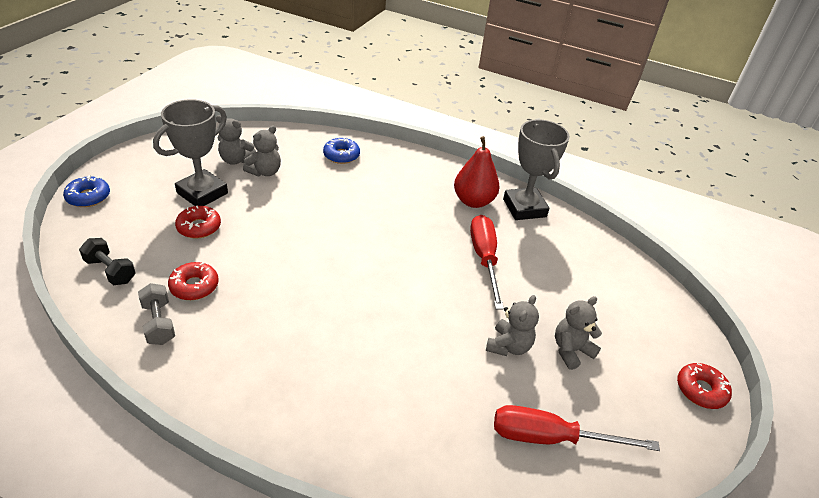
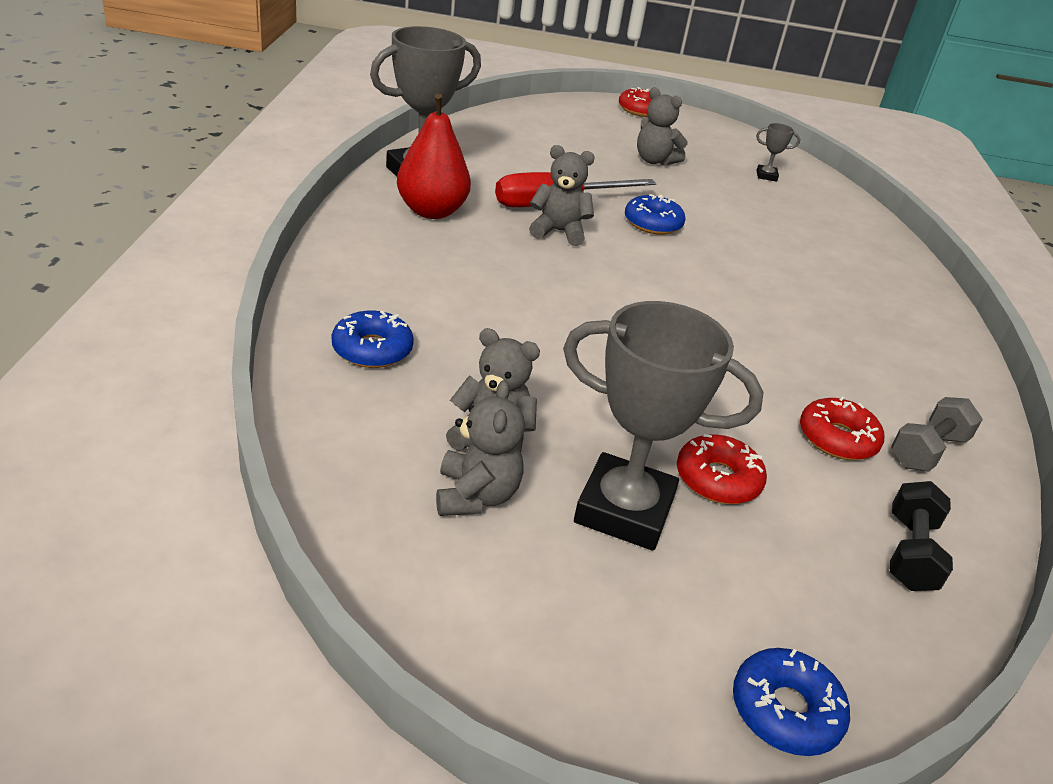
camera: 110 degrees left, 5 degrees down
(453, 302) = (653, 223): none -> blue donut
(508, 346) = (683, 192): grey teddy bear -> grey teddy bear (558, 232)
(551, 438) = (766, 176): red screwdriver -> grey trophy

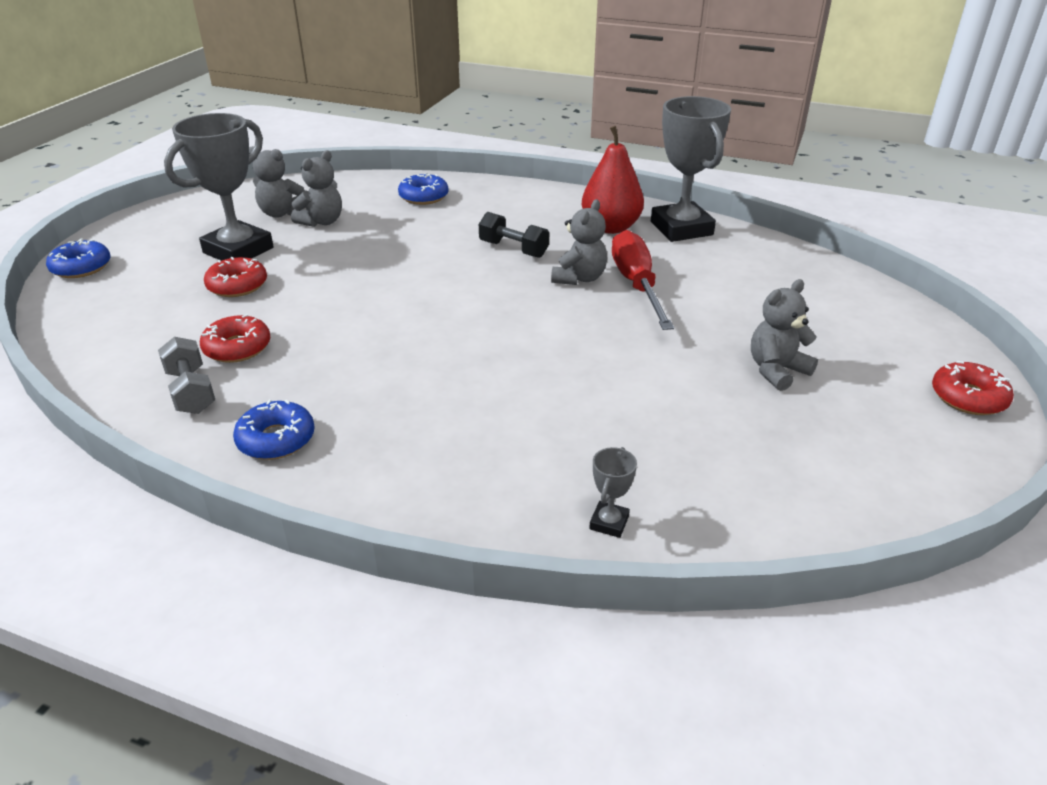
camera: 110 degrees right, 0 degrees up
(653, 223) = (602, 334): blue donut -> blue donut (276, 439)
(766, 176) = (768, 468): grey trophy -> grey trophy (609, 522)
(910, 553) = (118, 341): black dumbbell -> black dumbbell (513, 249)

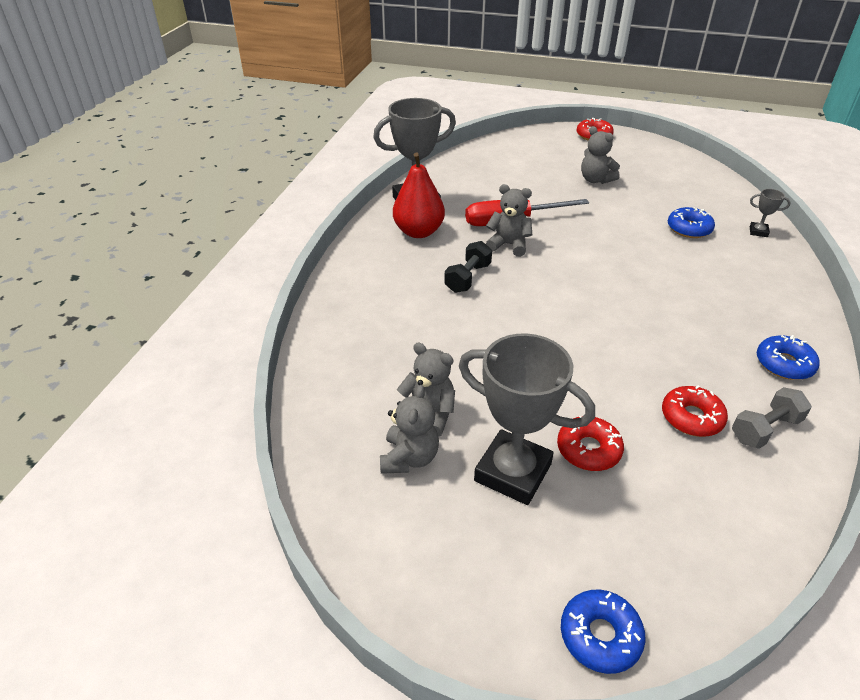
camera: 95 degrees left, 5 degrees up
(423, 197) = (358, 344): blue donut -> blue donut (689, 229)

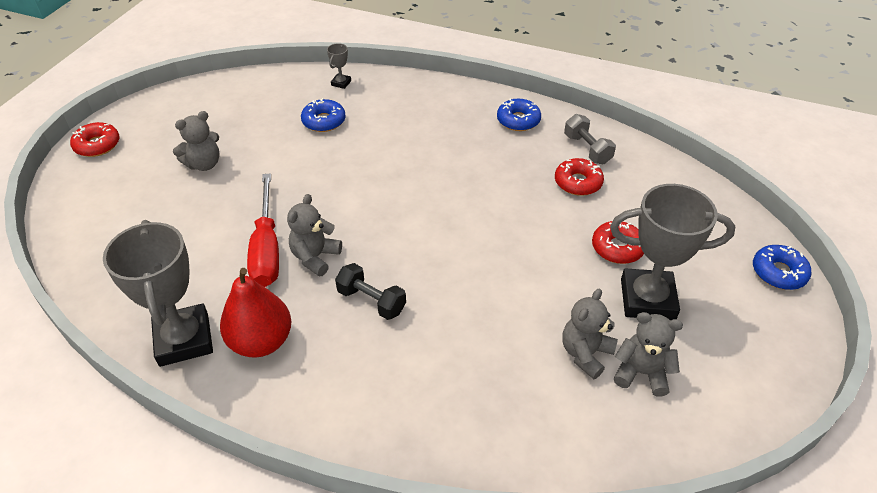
camera: 85 degrees left, 5 degrees up
(513, 472) = (647, 299): grey trophy -> grey trophy turned 60 degrees clockwise

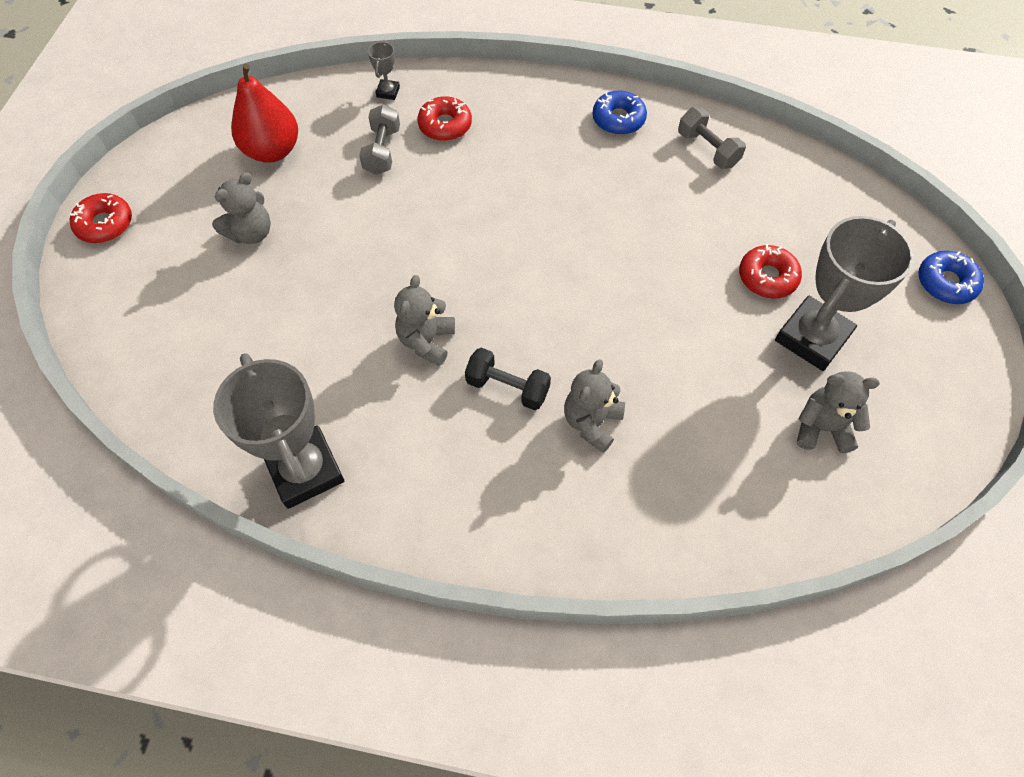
camera: 10 degrees left, 15 degrees up
(261, 341) = (396, 458): red pear -> red pear (272, 151)
(267, 249) = (365, 338): red screwdriver -> none
(324, 121) = (382, 151): blue donut -> grey dumbbell
(578, 182) = (706, 197): red donut -> red donut (445, 125)
(585, 353) = (758, 415): grey teddy bear -> grey teddy bear (591, 422)
(647, 299) = (812, 338): grey trophy -> grey trophy turned 45 degrees counterclockwise

